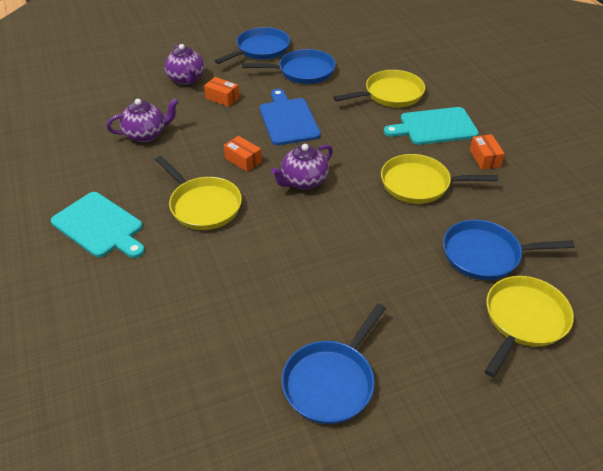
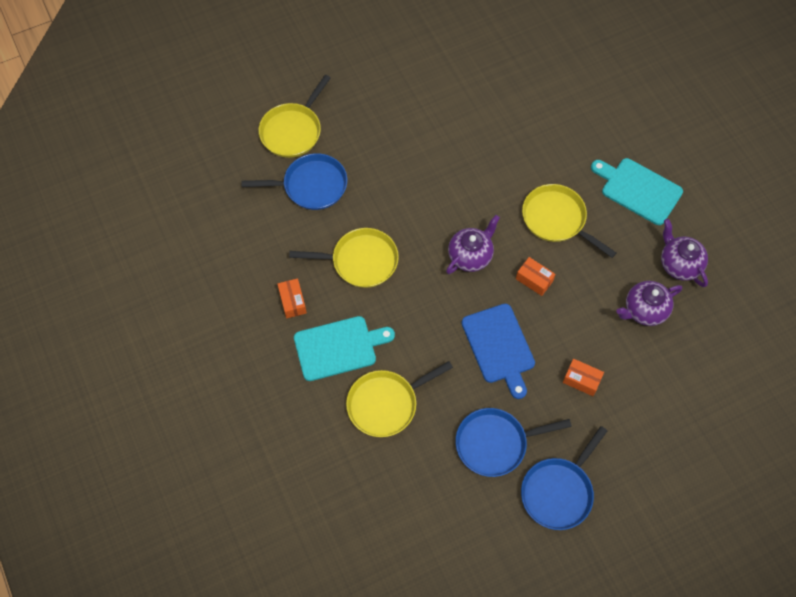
camera: 175 degrees right, 20 degrees up
(186, 79) = (634, 414): purple teapot -> purple teapot (679, 264)
(331, 381) = (429, 78): blue pan -> none

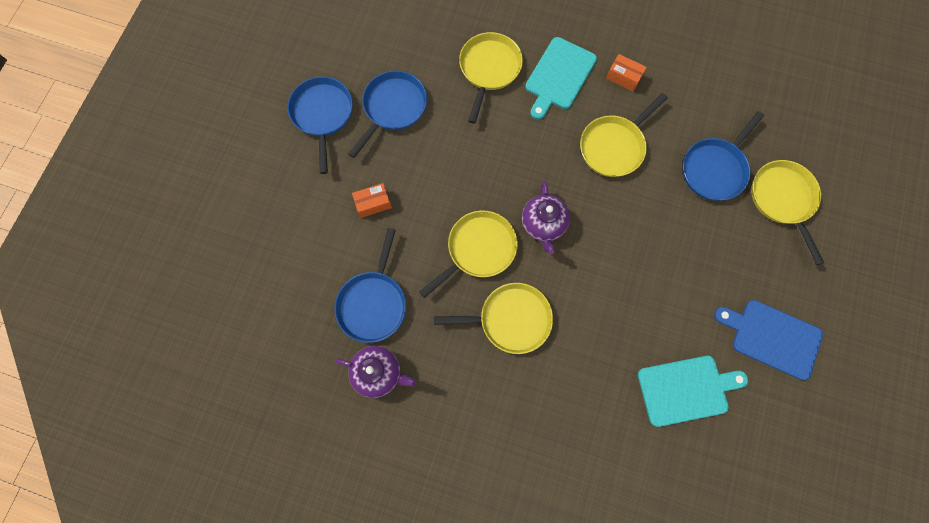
camera: 135 degrees right, 10 degrees up
(499, 347) = (454, 174): blue cutting board -> blue cutting board (772, 337)
(534, 280) = (478, 249): orange box -> yellow pan
(638, 190) = (471, 416): turquoise cutting board -> turquoise cutting board (686, 389)
(644, 310) = (373, 303): purple teapot -> blue pan

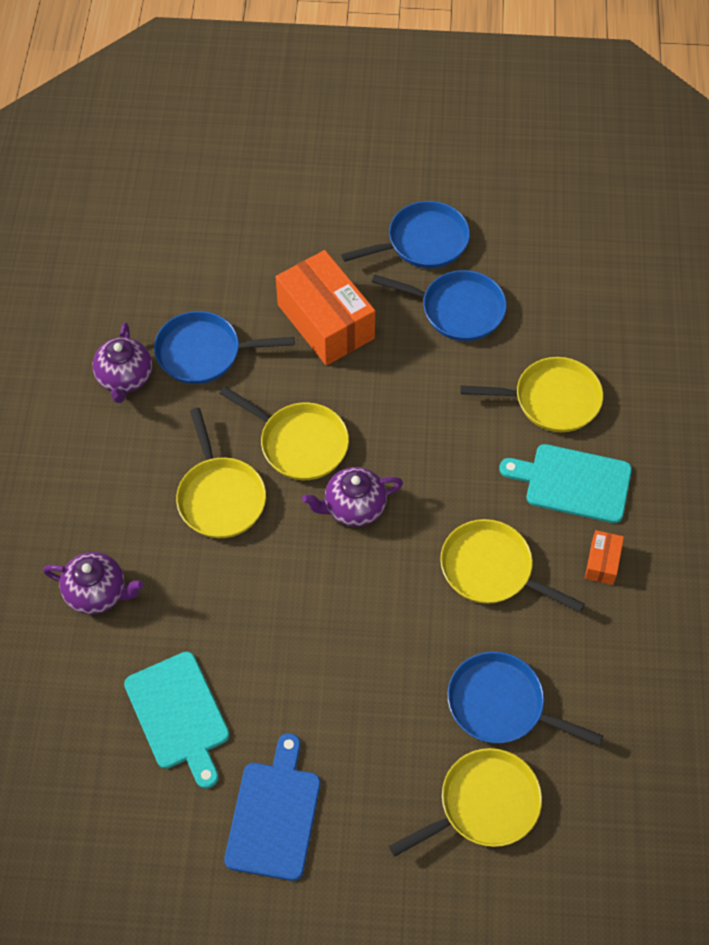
camera: 75 degrees right, 15 degrees down
(373, 203) = (326, 321): orange box -> orange box, size x2.24
(572, 433) = (97, 593): none -> purple teapot

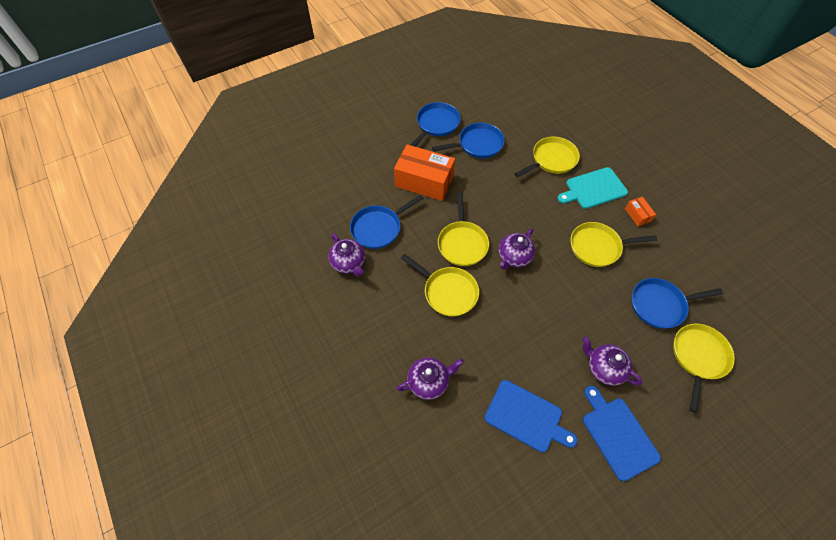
camera: 35 degrees left, 0 degrees up
(178, 715) = (526, 417): turquoise cutting board -> blue cutting board
(299, 443) = (462, 243): yellow pan -> yellow pan turned 90 degrees clockwise
(336, 728) = (604, 368): none -> purple teapot

